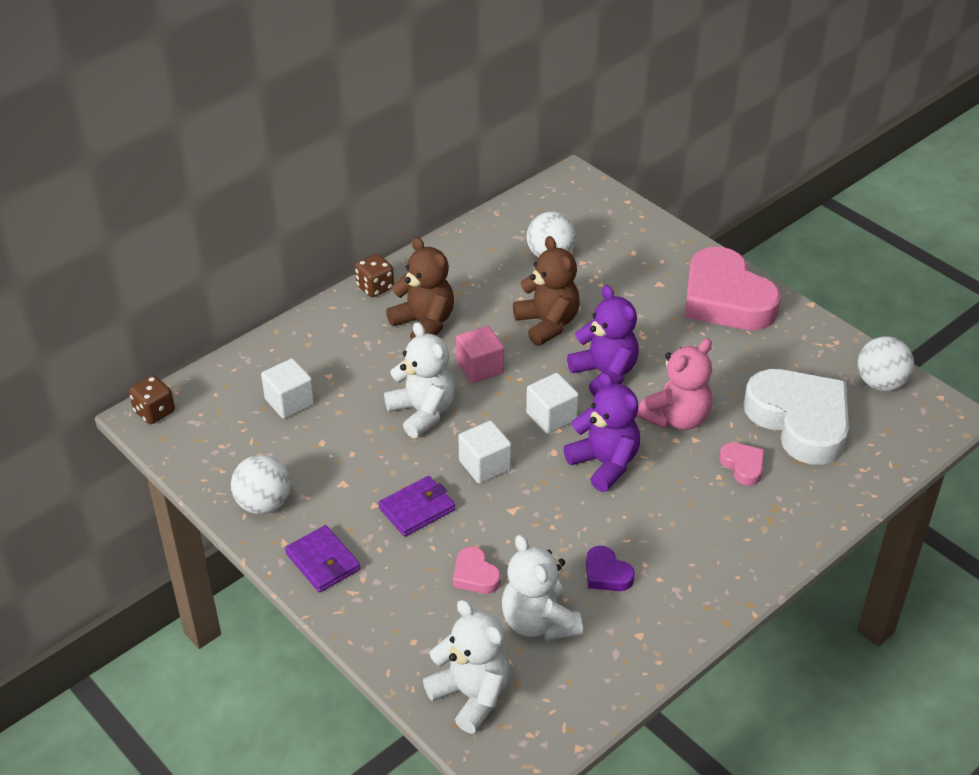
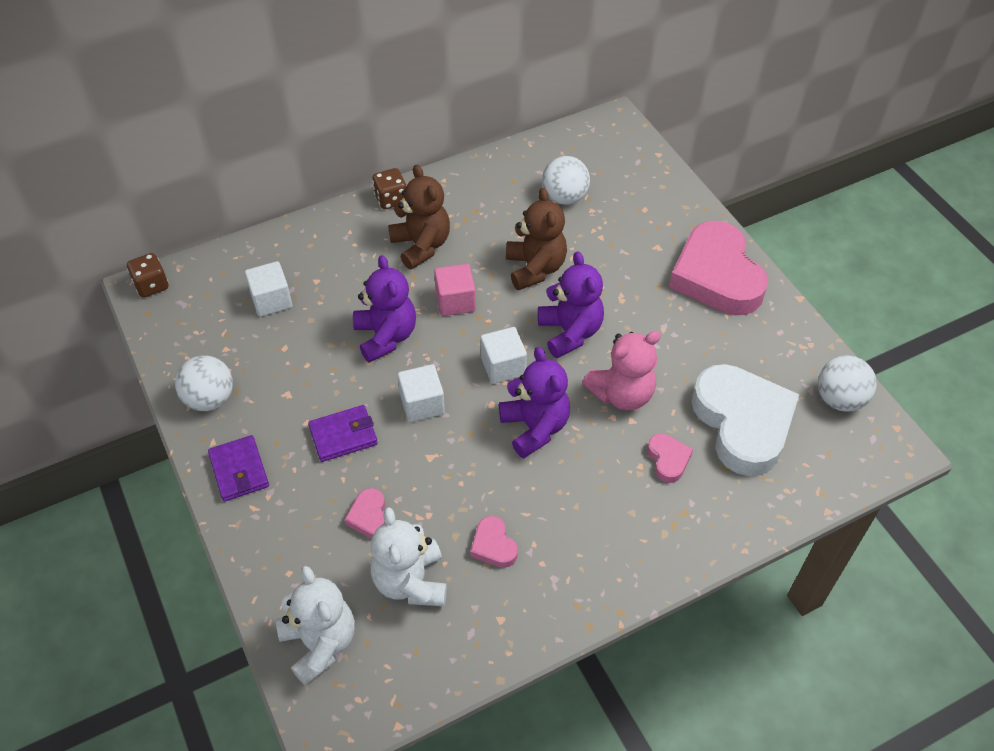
camera: 15 degrees right, 10 degrees up
(422, 412) = (386, 336): white teddy bear -> purple teddy bear
(606, 574) = (493, 545): purple heart -> pink heart

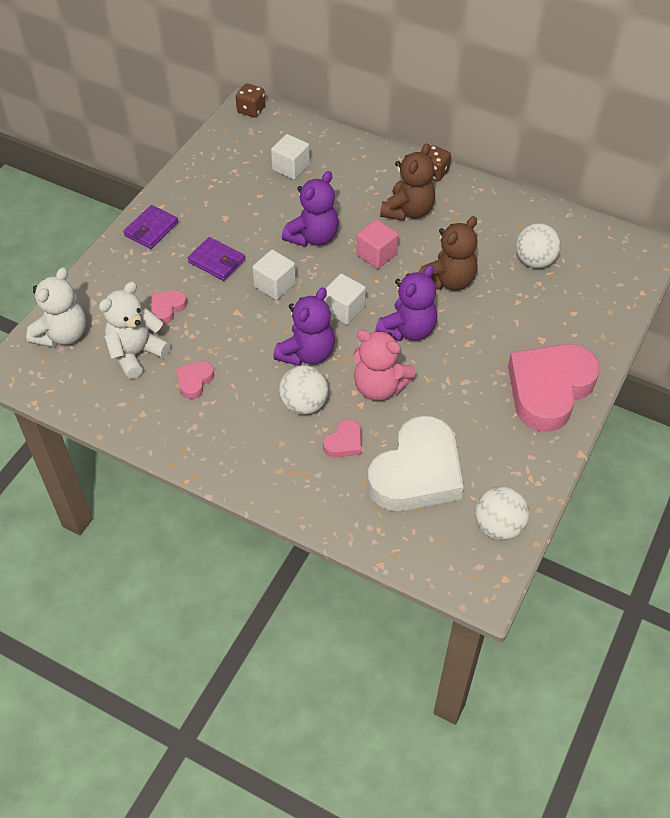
camera: 55 degrees right, 0 degrees up
(210, 399) = (191, 186): white ball -> white ball (304, 404)

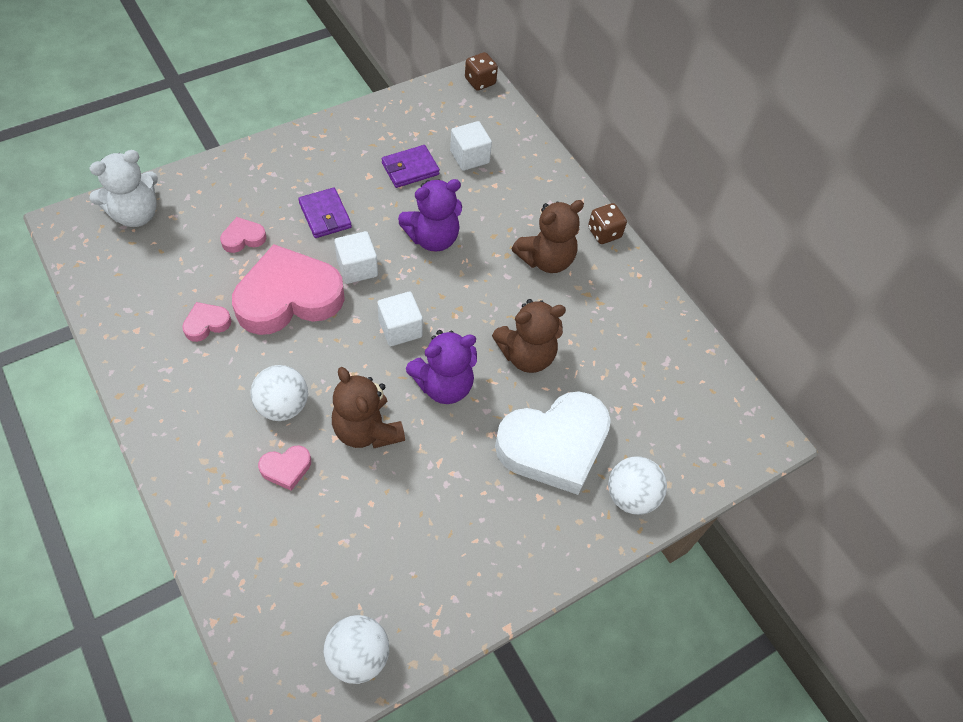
camera: 25 degrees right, 5 degrees up
(136, 354) = (180, 267): white teddy bear -> none
(151, 229) = (294, 153): purple wallet -> purple wallet (410, 169)
(307, 353) = (329, 354): purple teddy bear -> none
(376, 255) = (478, 289): pink cube -> none
(379, 387) = (367, 430): pink teddy bear -> brown teddy bear
(417, 473) = (327, 544): white heart -> white heart (554, 445)
(535, 261) = (632, 382): white ball -> white ball (631, 496)
(549, 389) = (533, 534): pink heart -> pink heart (288, 297)

